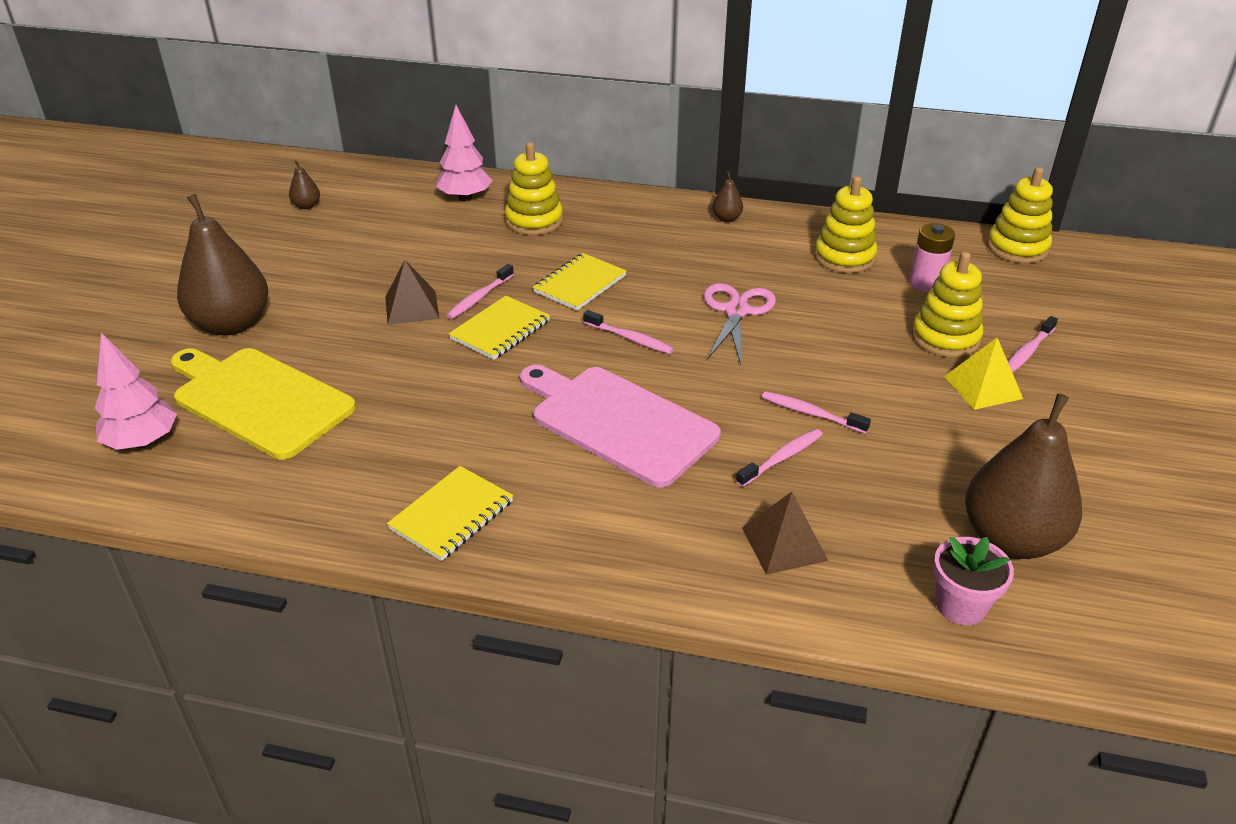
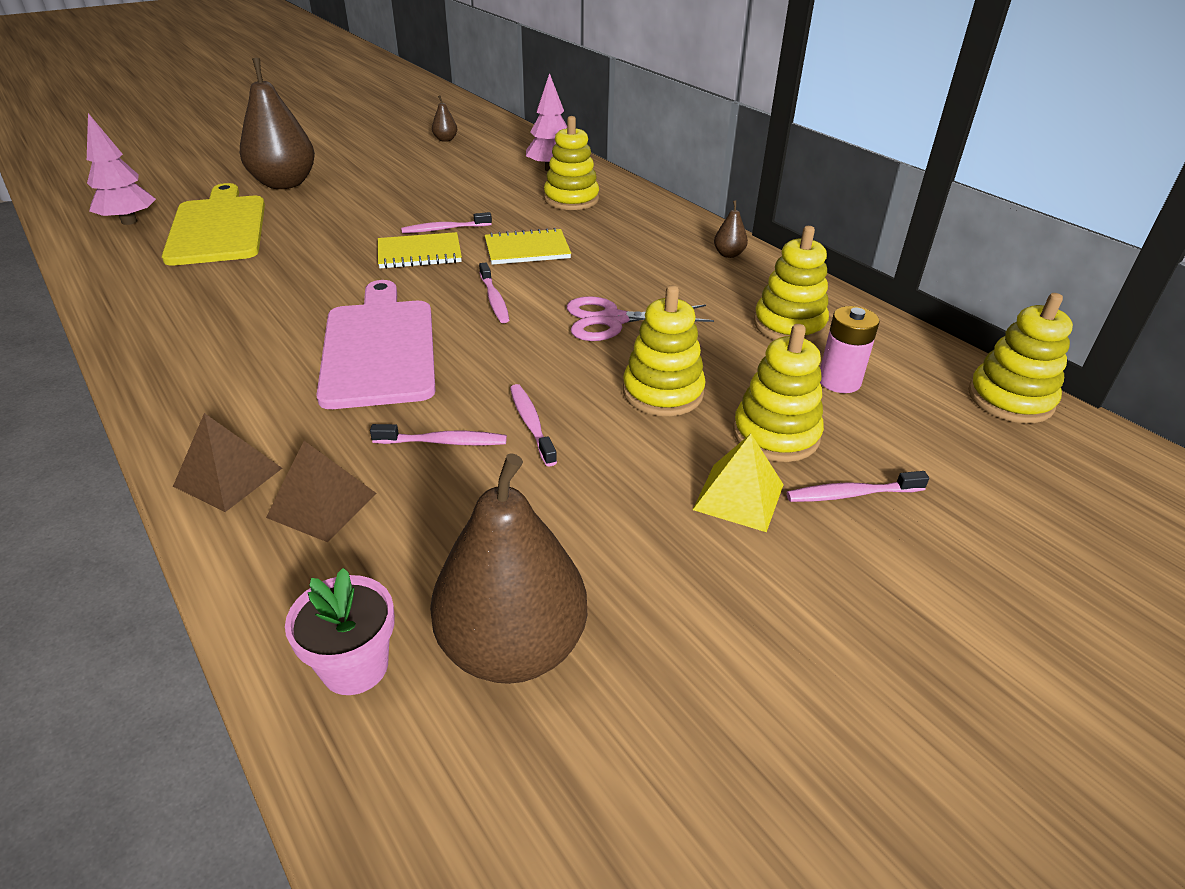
camera: 40 degrees right, 0 degrees up
(411, 307) = (394, 217): brown pyramid -> brown pyramid (228, 477)
(451, 515) = (175, 345): yellow notebook -> none
(736, 311) = (612, 320): pink scissors -> pink scissors turned 150 degrees counterclockwise
(848, 346) = (663, 392): none -> yellow stacking toy

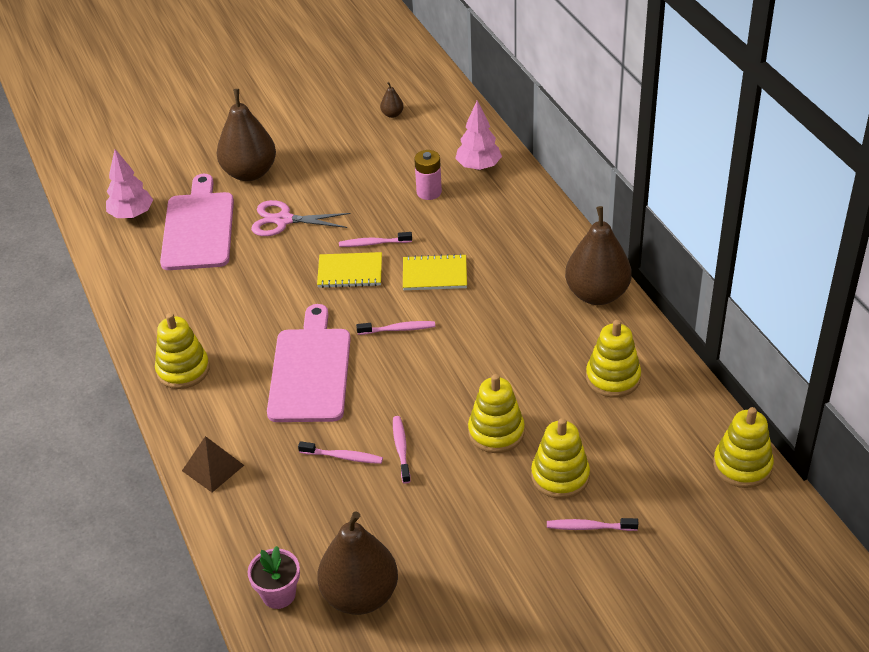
camera: 15 degrees right, 5 degrees up
(218, 228) = (198, 228): yellow cutting board -> pink cutting board
(322, 505) = (266, 494): brown pyramid -> none
(494, 299) = (398, 329): pink toothbrush -> pink toothbrush turned 90 degrees counterclockwise
(571, 199) = (486, 212): yellow stacking toy -> yellow stacking toy (183, 370)
(612, 320) = (481, 359): pink scissors -> pink scissors (283, 220)
(728, 254) = (597, 294): brown pear -> brown pear, size x2.41
(738, 496) = (516, 520): yellow pyramid -> none
(839, 381) = (625, 436): pink battery -> pink battery (429, 192)

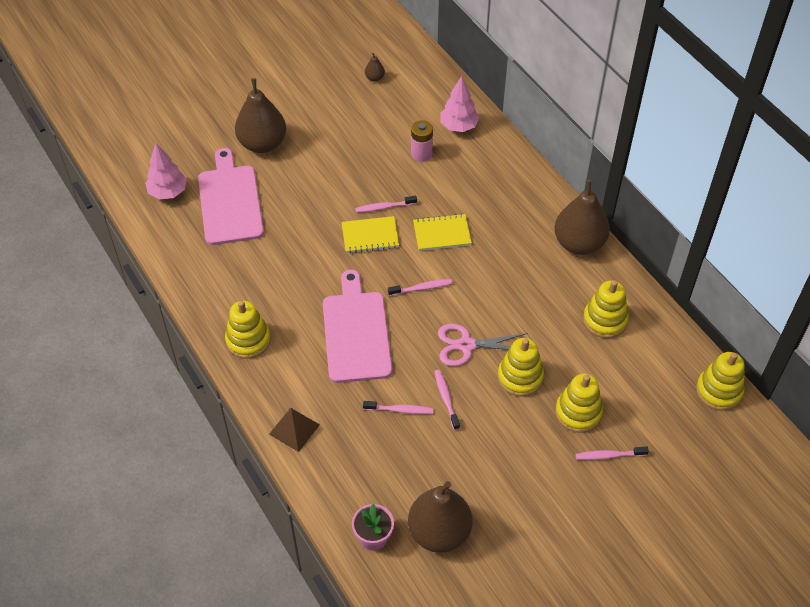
camera: 10 degrees left, 10 degrees up
(283, 220) = (302, 189): pink scissors -> pink scissors (466, 345)

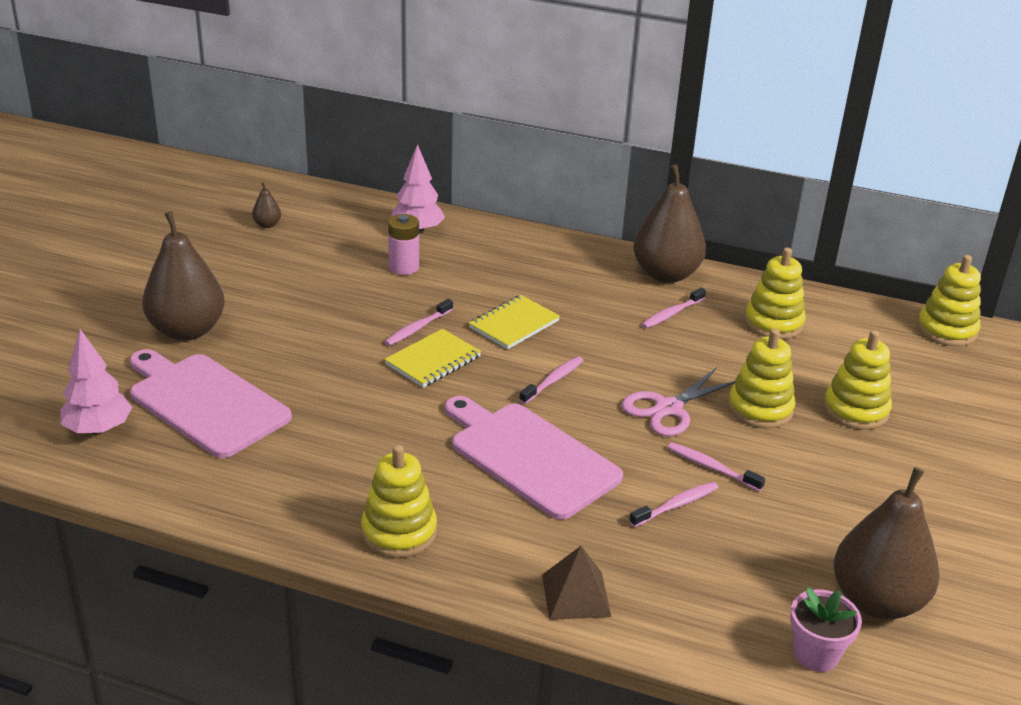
camera: 40 degrees left, 20 degrees down
(609, 455) = (933, 431): pink toothbrush -> pink toothbrush (671, 314)

